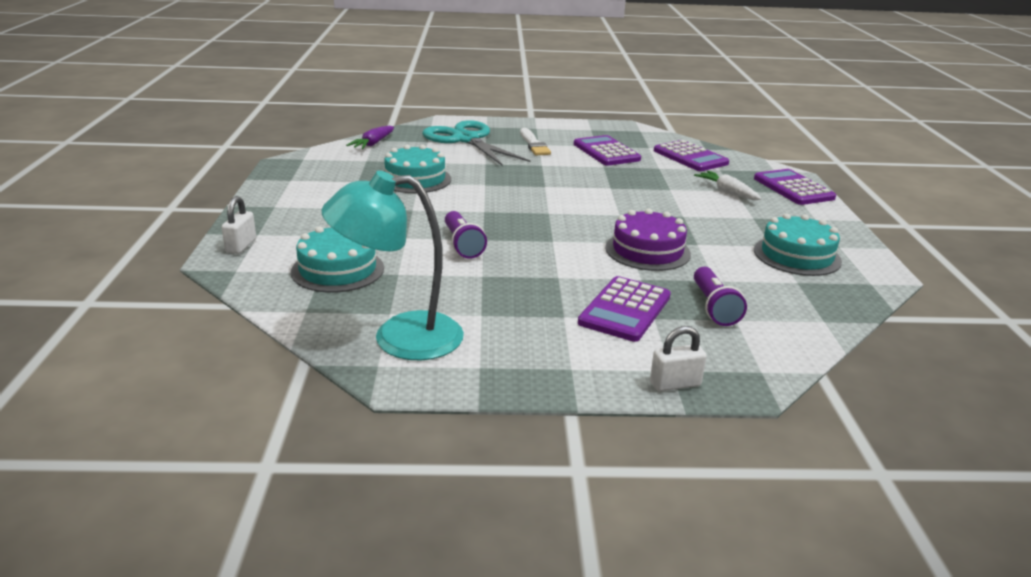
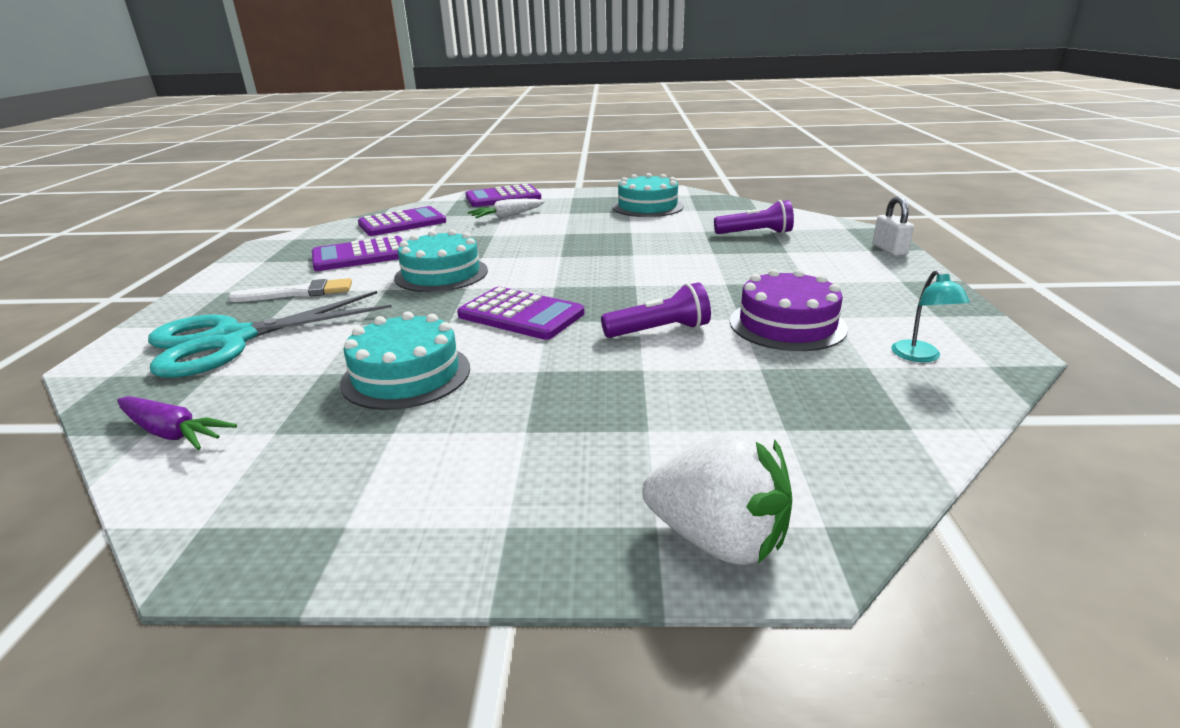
camera: 85 degrees left, 0 degrees up
(241, 246) = (718, 539): white padlock -> white strawberry
(337, 270) = (771, 415): turquoise cake -> turquoise cake (441, 274)
(399, 337) = (920, 357): turquoise lamp -> turquoise lamp, size x0.43
(625, 310) = (780, 260): purple calculator -> purple calculator (521, 315)
(647, 251) = (651, 248): purple cake -> purple cake (787, 324)

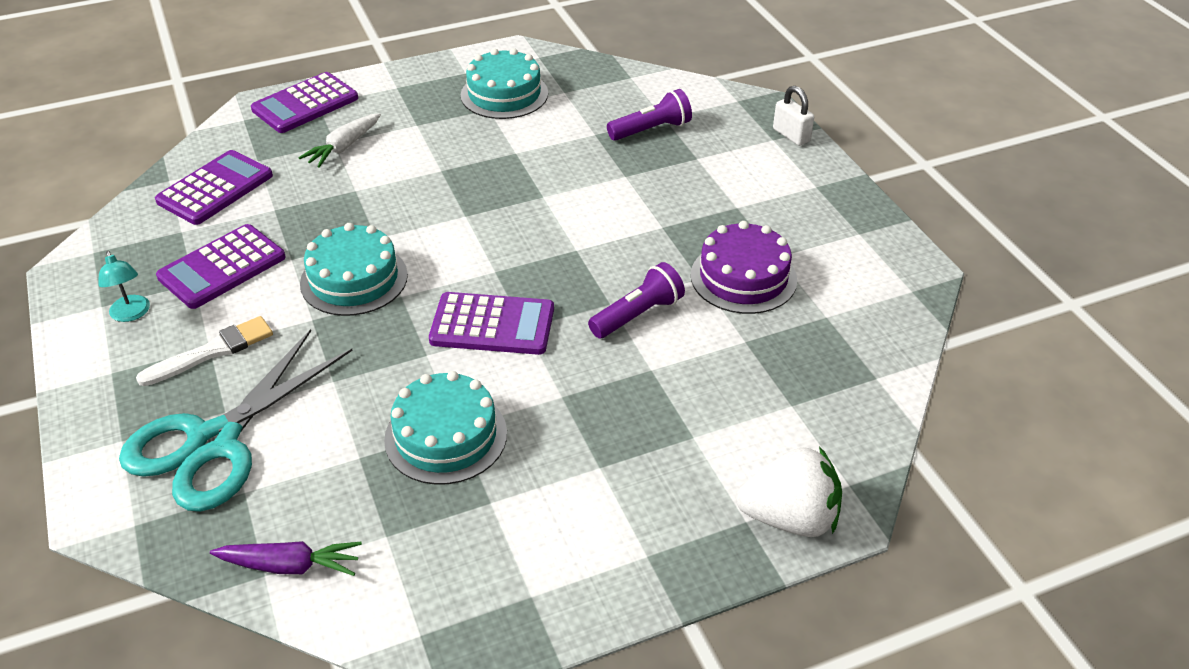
camera: 25 degrees left, 15 degrees up
(920, 357) = (861, 294): turquoise lamp -> turquoise lamp (131, 314)

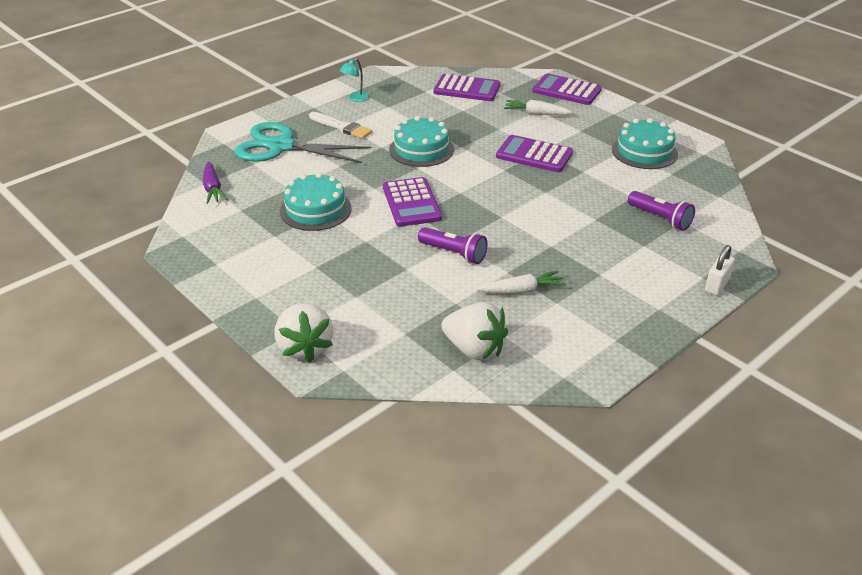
camera: 70 degrees right, 5 degrees down
(222, 267) = (405, 110): purple calculator -> purple calculator (534, 155)
(743, 277) = (521, 291): purple cake -> white carrot
(843, 349) = (474, 349): none -> white strawberry

